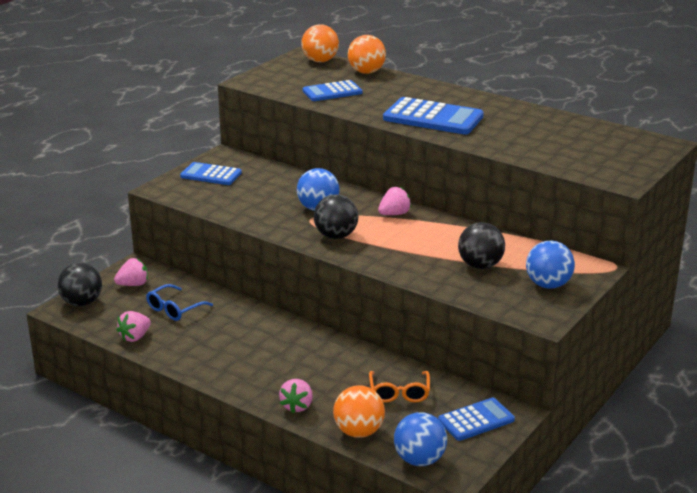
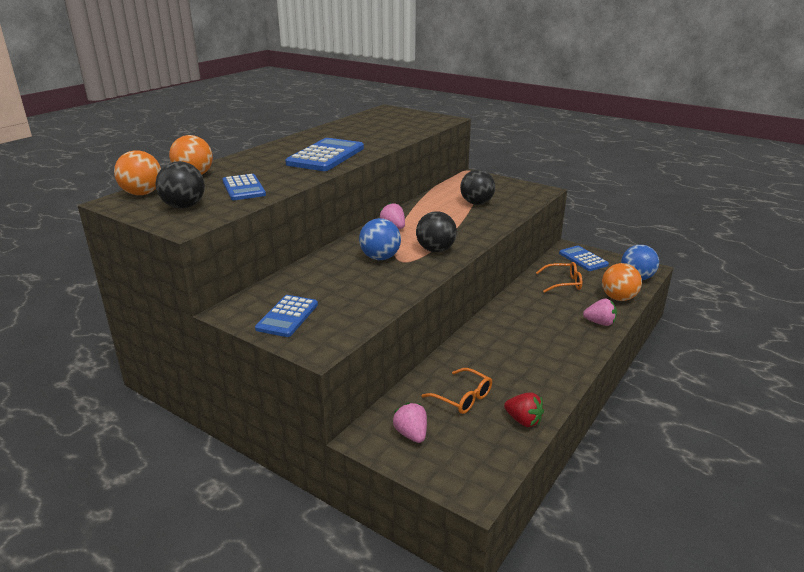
camera: 90 degrees left, 0 degrees up
(82, 303) = (457, 474): black ball -> black ball (184, 206)
(135, 337) = (523, 421): pink strawberry -> red strawberry
(174, 309) = (463, 398): blue glasses -> orange glasses
(548, 285) = (498, 187): blue ball -> none

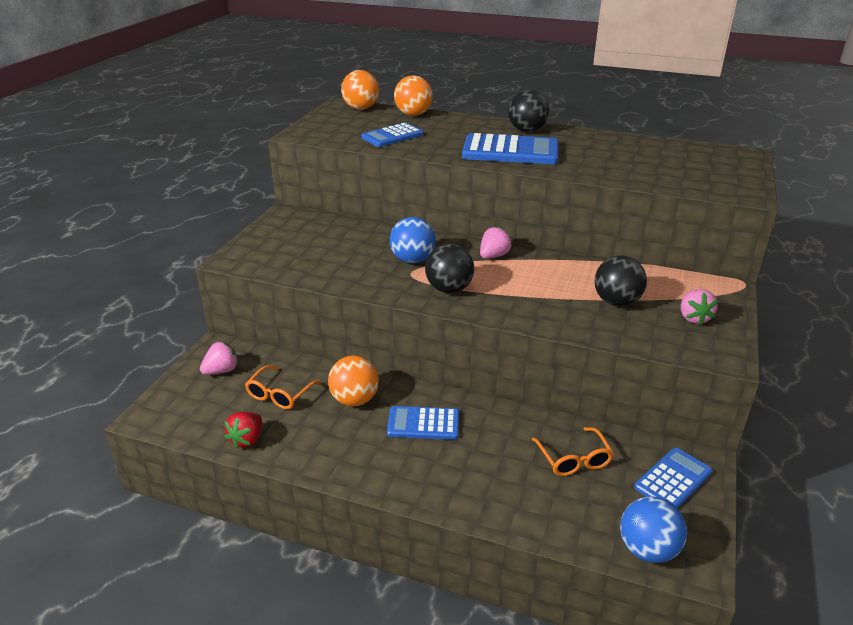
camera: 75 degrees right, 5 degrees up
(184, 206) = (339, 126): black ball -> black ball (526, 130)
(287, 316) = (280, 237): blue calculator -> blue calculator (423, 424)
(600, 323) = (473, 500): pink strawberry -> pink strawberry (693, 318)
(618, 298) = (560, 523): orange ball -> orange ball (354, 400)

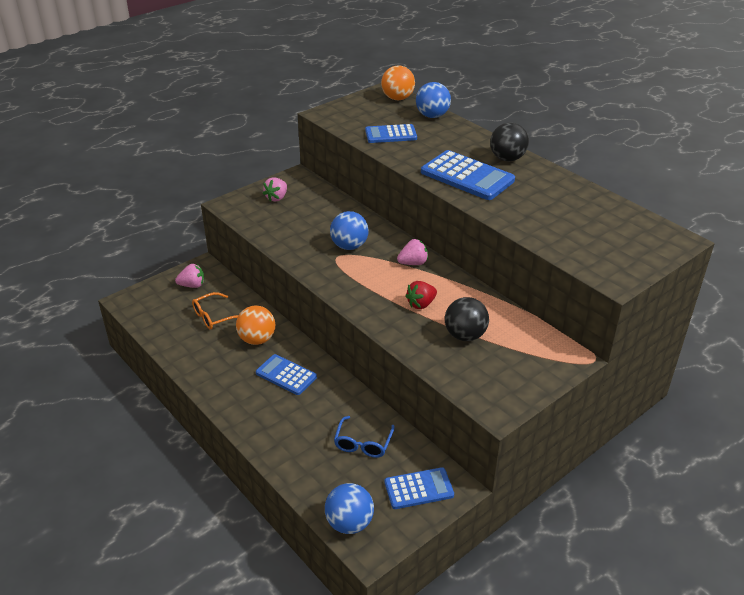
camera: 30 degrees right, 5 degrees up
(247, 439) = (170, 340): red strawberry -> red strawberry (421, 304)
(413, 114) = (432, 116): orange ball -> blue ball
(449, 289) = (350, 279): black ball -> none
(574, 459) = (363, 443): orange glasses -> blue glasses
(693, 318) = (511, 371): pink strawberry -> pink strawberry (276, 198)

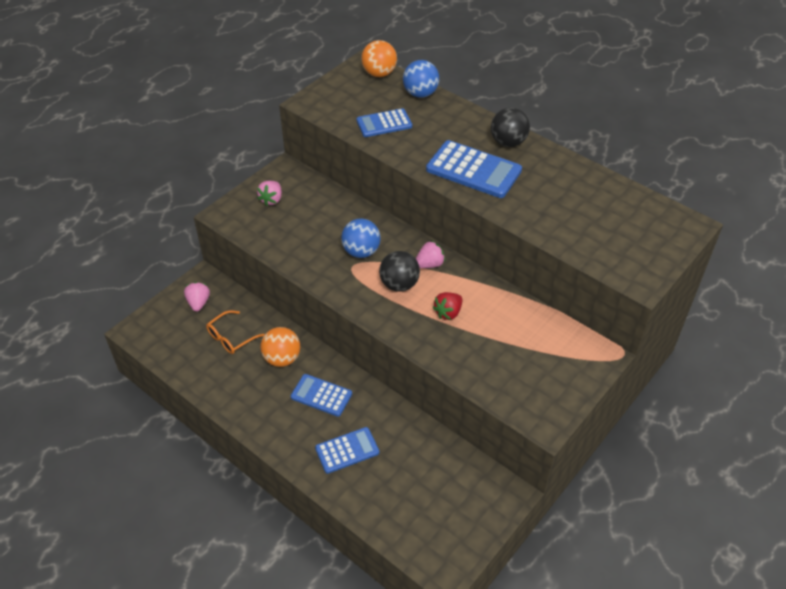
camera: 10 degrees left, 10 degrees up
(192, 285) = (198, 303): pink strawberry -> pink strawberry turned 75 degrees counterclockwise
(349, 523) = (421, 547): blue ball -> none
(363, 443) = (414, 460): blue glasses -> none
(419, 489) = (476, 501): blue calculator -> blue calculator (347, 450)
(465, 335) = (498, 343): black ball -> black ball (399, 284)

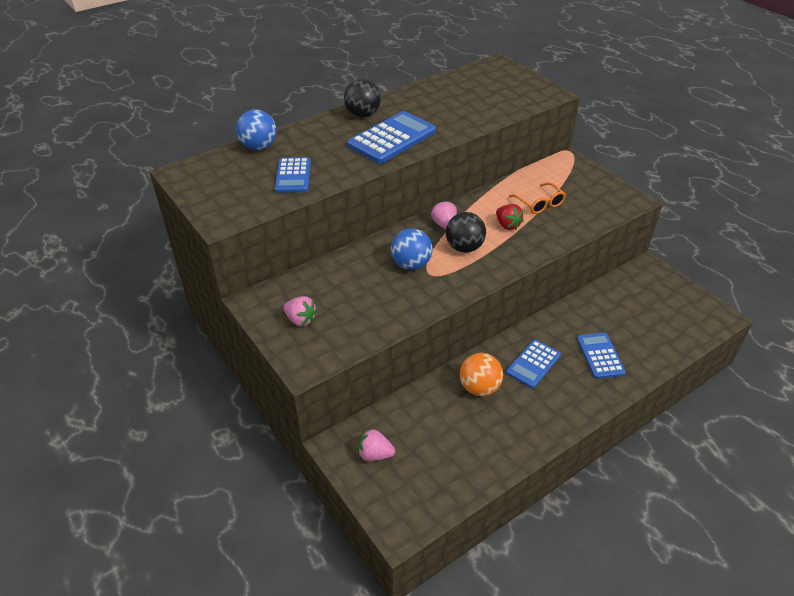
camera: 75 degrees left, 5 degrees down
(231, 337) = (438, 429): orange glasses -> orange glasses (539, 204)
(379, 73) = (205, 166): orange ball -> none

